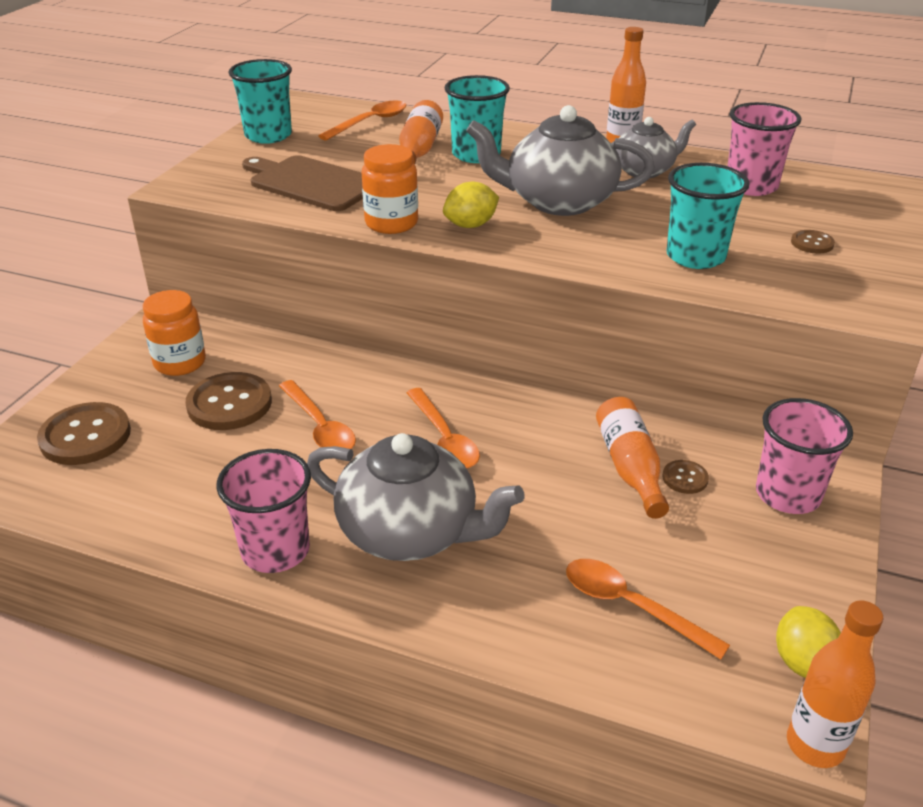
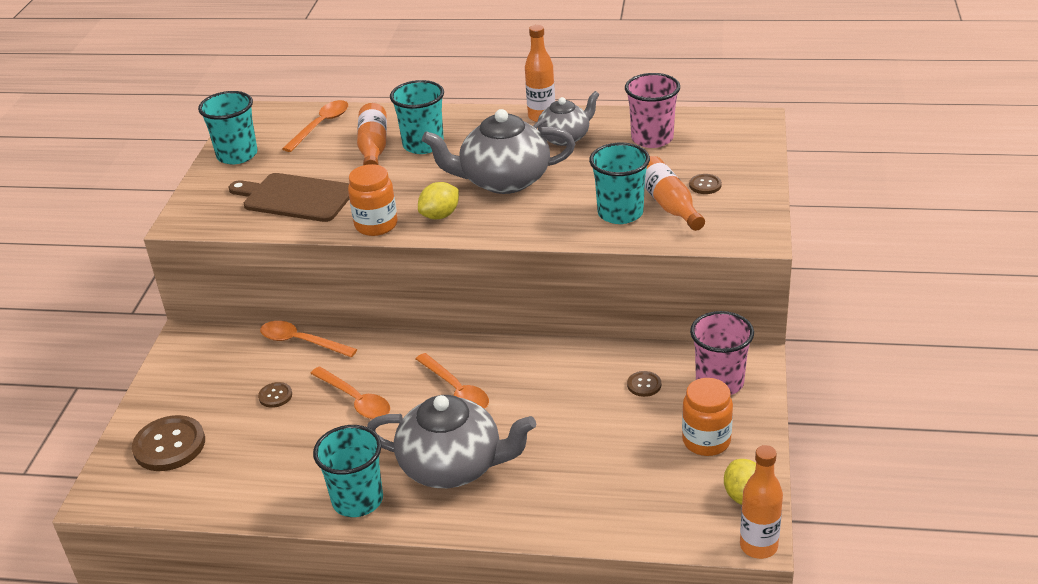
camera: 10 degrees left, 0 degrees up
(180, 363) = (219, 369): orange jar -> orange jar (706, 441)
(229, 404) = (275, 396): brown button -> brown button, size x0.49
(275, 550) = (357, 500): pink cup -> turquoise cup
(629, 467) = (602, 385): orange bottle -> orange bottle (669, 204)
(631, 606) = (624, 485): orange spoon -> orange spoon (301, 342)

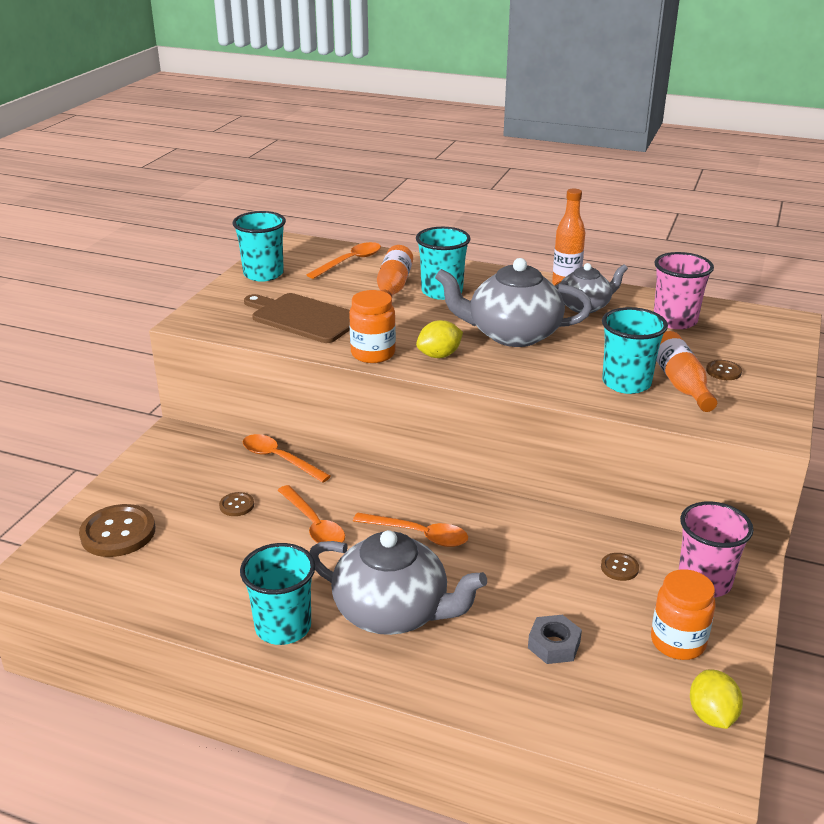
camera: 10 degrees right, 5 degrees down
(456, 390) = (418, 535): orange spoon -> orange spoon turned 45 degrees counterclockwise
(601, 466) = (554, 645): none -> grey nut
(758, 546) = (719, 778): orange bottle -> none

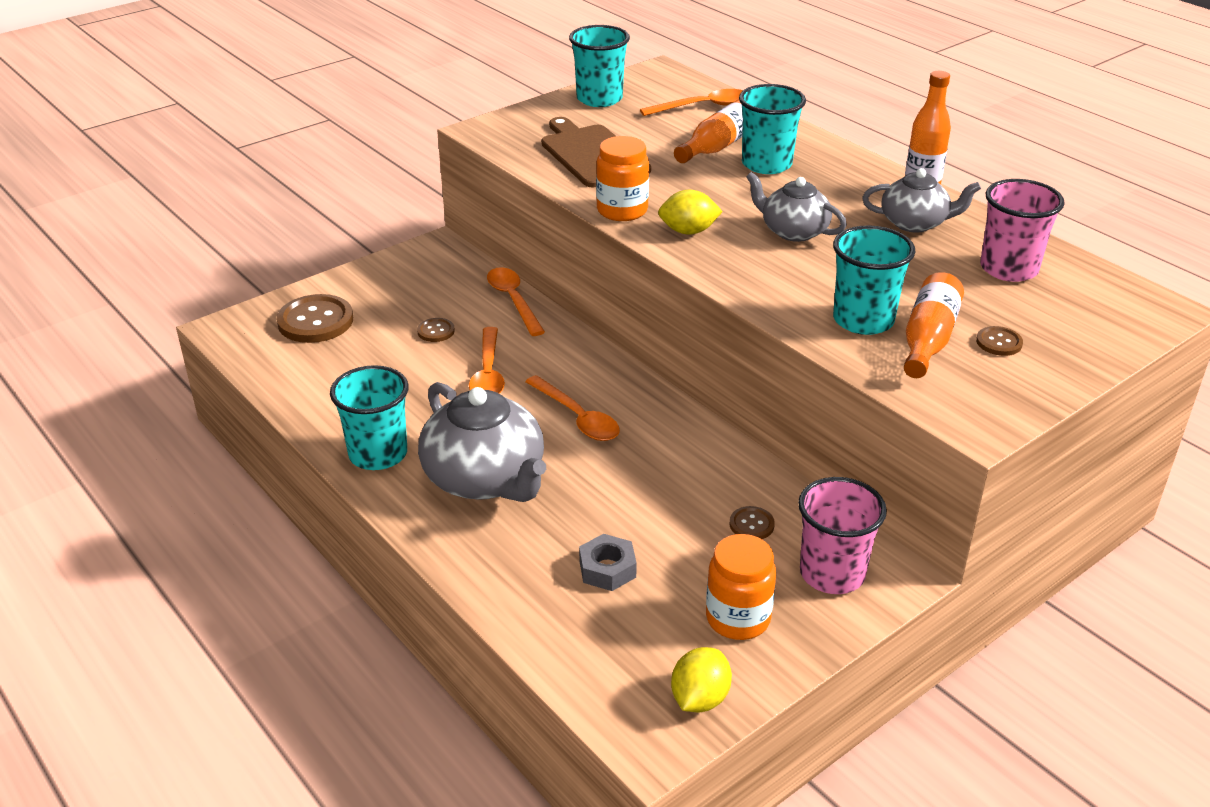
camera: 30 degrees right, 5 degrees up
(512, 334) = (793, 231): grey teapot -> grey teapot, size x0.60

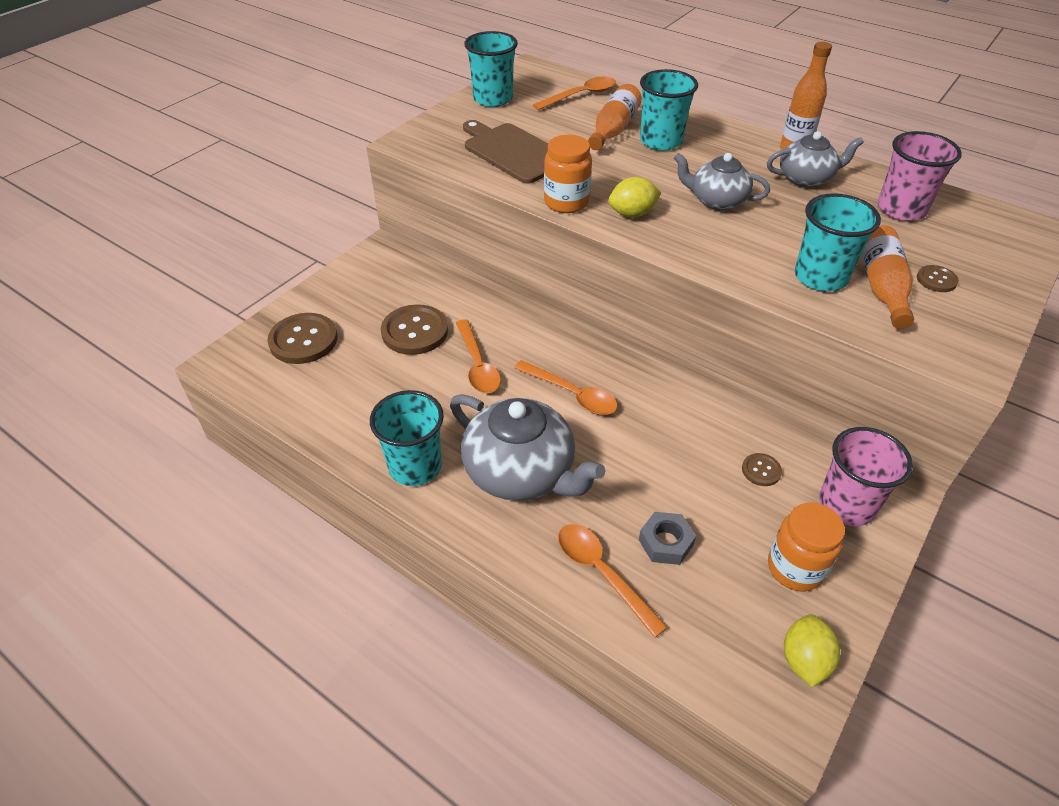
camera: 15 degrees left, 10 degrees up
(436, 331) = (415, 331): brown button -> brown button, size x2.04
(513, 300) = (468, 290): orange spoon -> orange spoon (602, 573)

